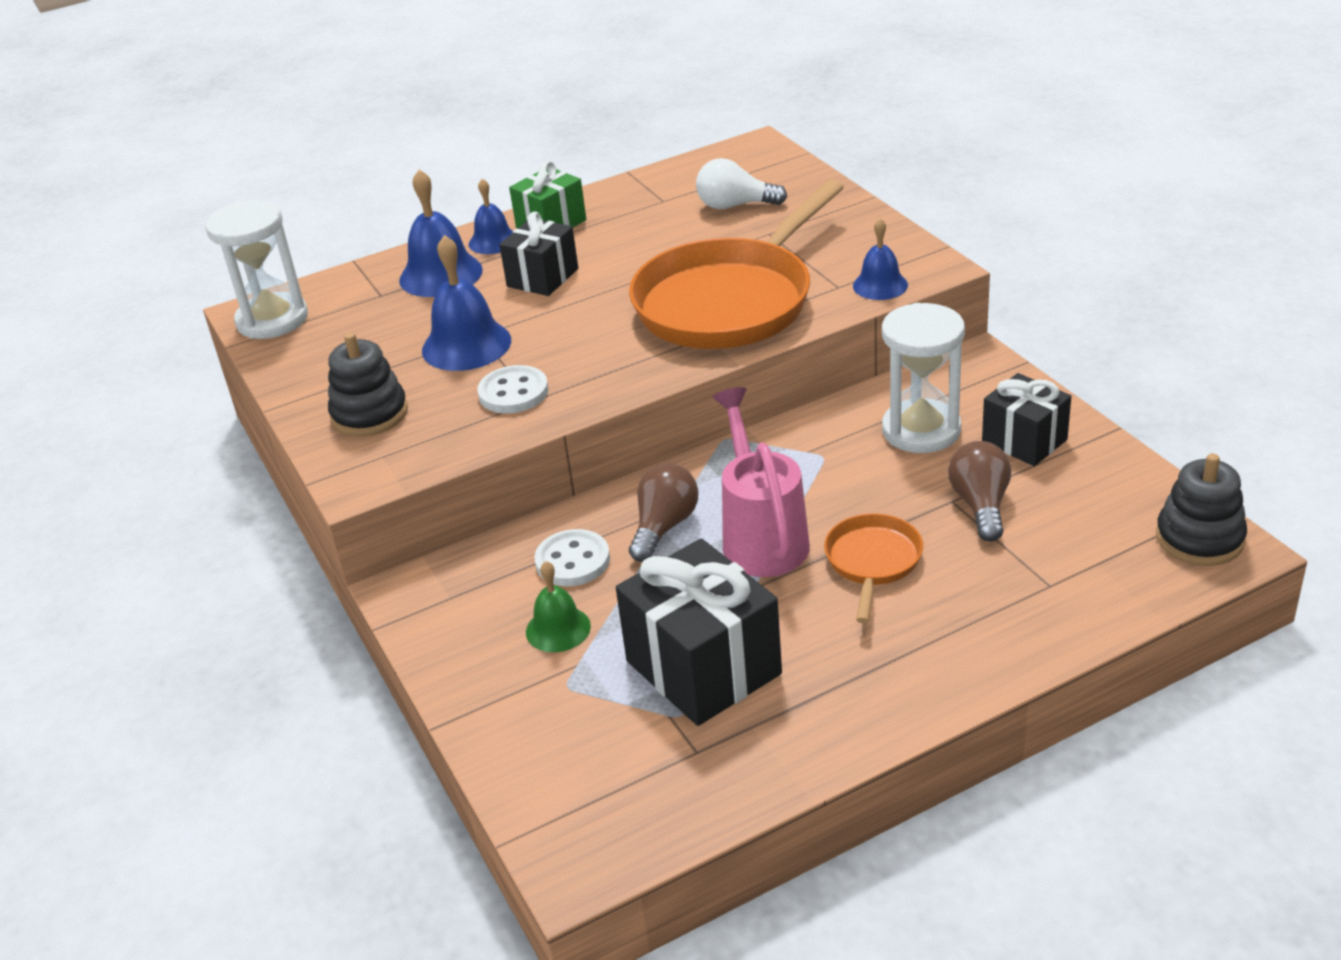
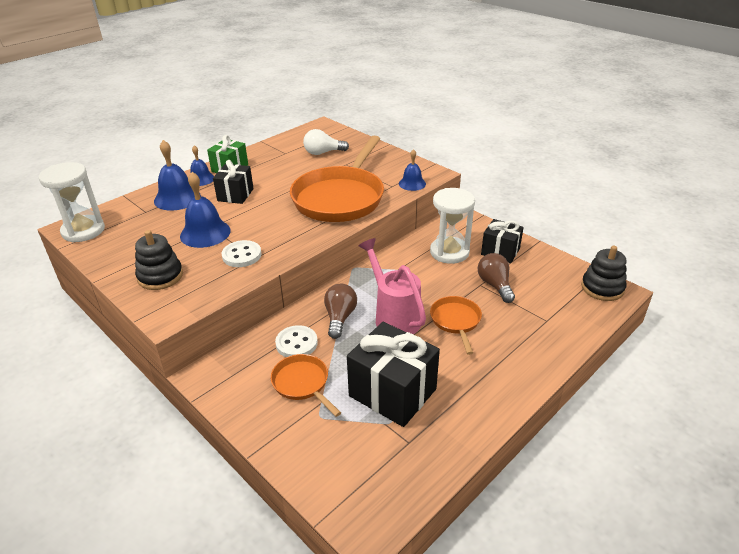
camera: 20 degrees left, 0 degrees up
(558, 629) = (302, 383): green bell -> orange pan

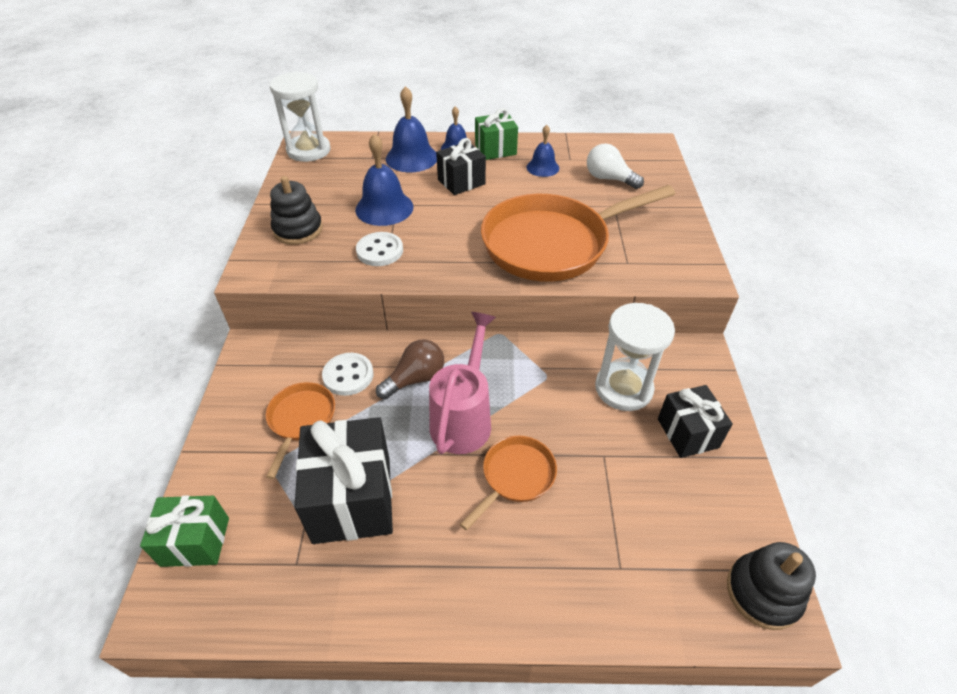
camera: 45 degrees right, 10 degrees up
(335, 484) = (195, 541): none -> green gift
(412, 183) = (655, 273): blue bell -> blue bell (542, 167)
(495, 285) = (620, 470): brown light bulb -> none

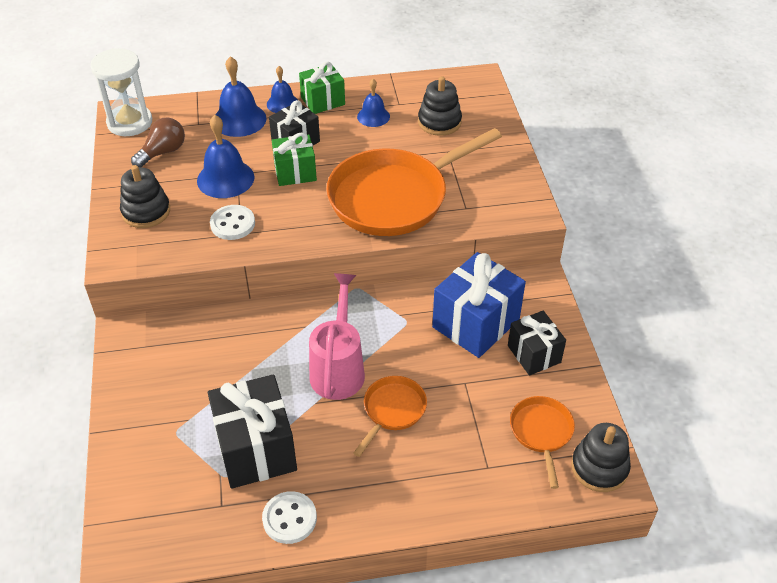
camera: 10 degrees left, 0 degrees up
(195, 541) = (129, 502): green gift -> green gift (295, 172)
(301, 420) = (191, 391): orange pan -> orange pan (541, 432)
(348, 375) = (224, 345): white button -> white button (289, 519)
(415, 379) = (287, 340): brown light bulb -> brown light bulb (163, 152)
(609, 179) = (439, 122): white light bulb -> black stacking toy
(623, 388) = (476, 323): white hourglass -> blue gift

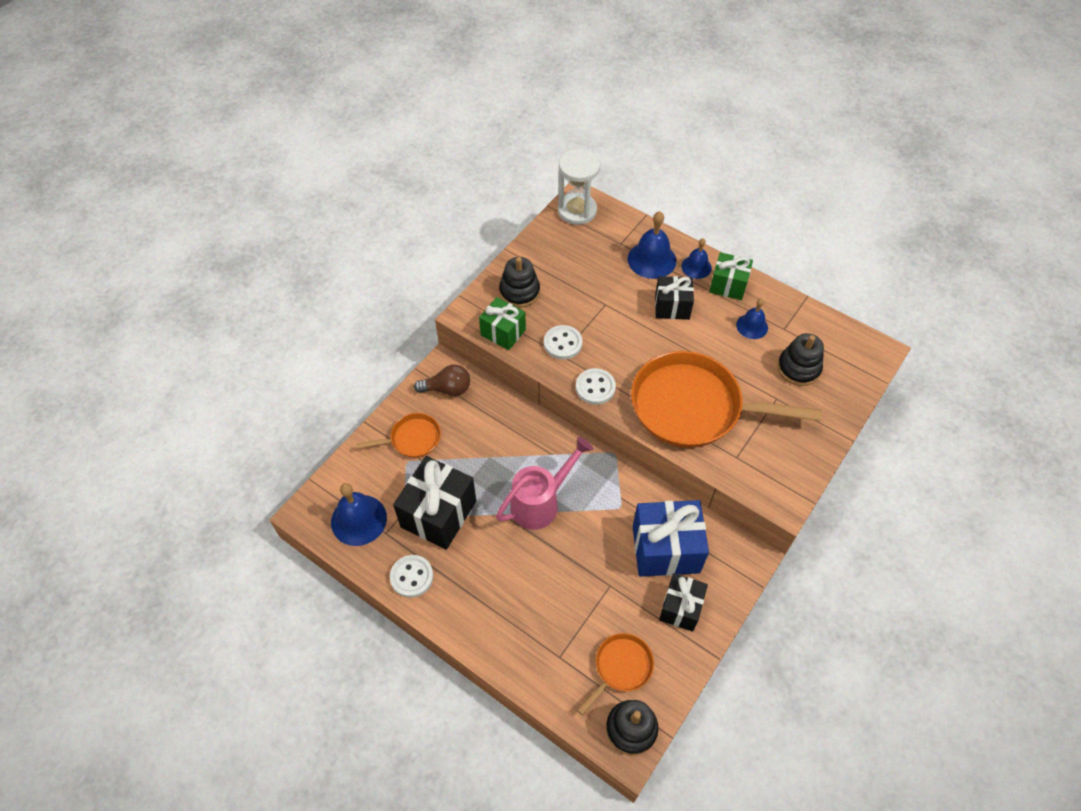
camera: 45 degrees right, 10 degrees up
(163, 152) = (575, 251): brown light bulb -> brown light bulb (447, 389)
(225, 179) = (593, 303): blue bell -> blue bell (359, 520)
(295, 172) = (645, 333): green gift -> green gift (503, 332)
(299, 236) = (595, 387): none -> white button
(392, 410) = (542, 562): orange pan -> orange pan (412, 439)

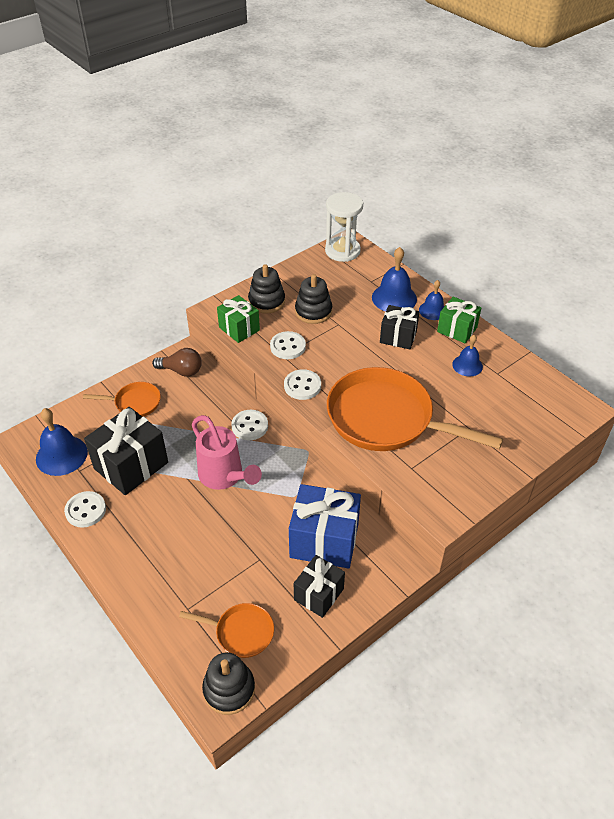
camera: 15 degrees right, 10 degrees down
(540, 503) = (224, 476): pink watering can -> pink watering can turned 75 degrees clockwise
(545, 438) = (250, 426): none -> white button
(621, 667) = (241, 632): orange pan -> orange pan turned 45 degrees clockwise
(798, 368) = (499, 407): black stacking toy -> black stacking toy (313, 311)

